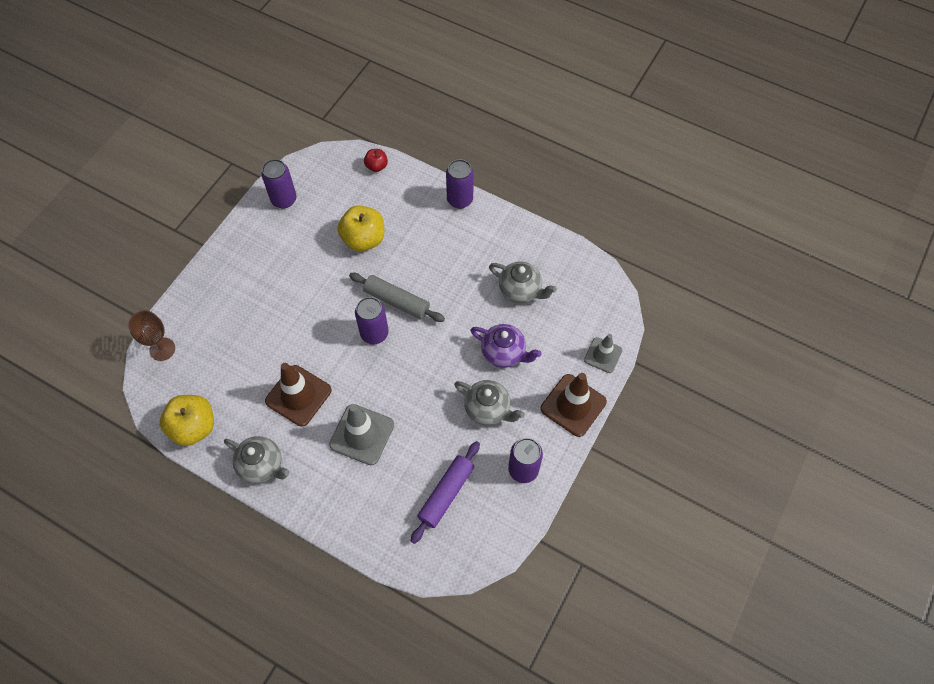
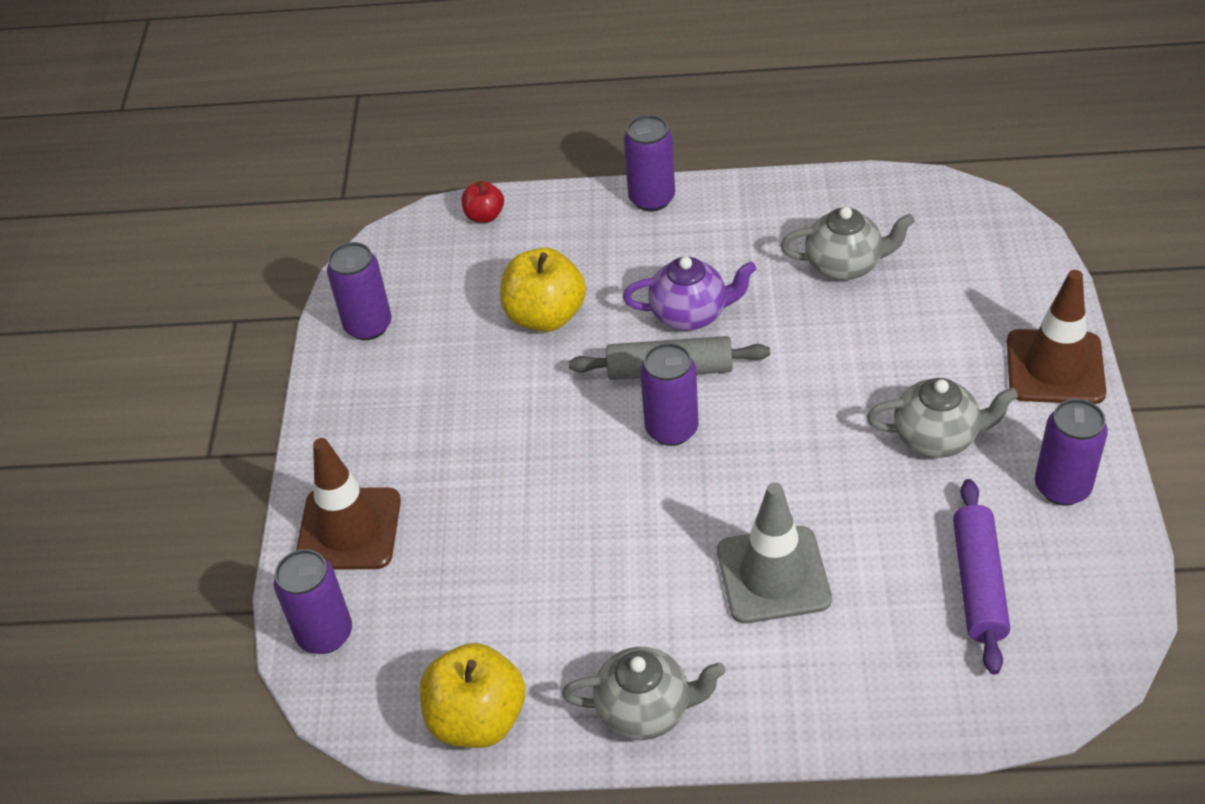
camera: 25 degrees left, 15 degrees down
(162, 349) = (325, 634): brown goblet -> purple can
(298, 395) = (621, 577): brown traffic cone -> brown traffic cone (349, 529)
(504, 353) = (894, 354): purple teapot -> purple teapot (690, 314)
(603, 355) = (1037, 285): grey traffic cone -> none

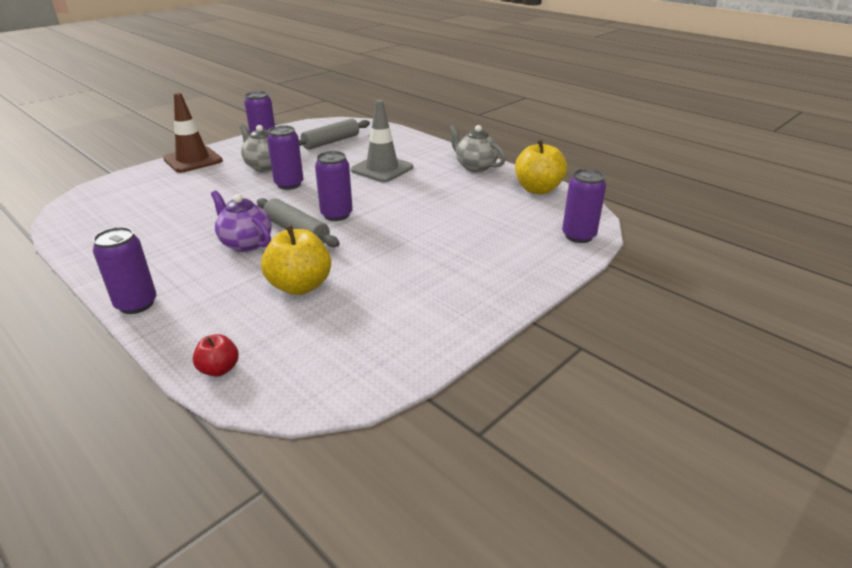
camera: 140 degrees left, 15 degrees down
(349, 529) = (528, 262): brown traffic cone -> none
(368, 326) = (395, 350): purple can -> purple can (289, 184)
(845, 265) = (158, 220): grey teapot -> none
(978, 583) = (331, 142): purple rolling pin -> grey rolling pin

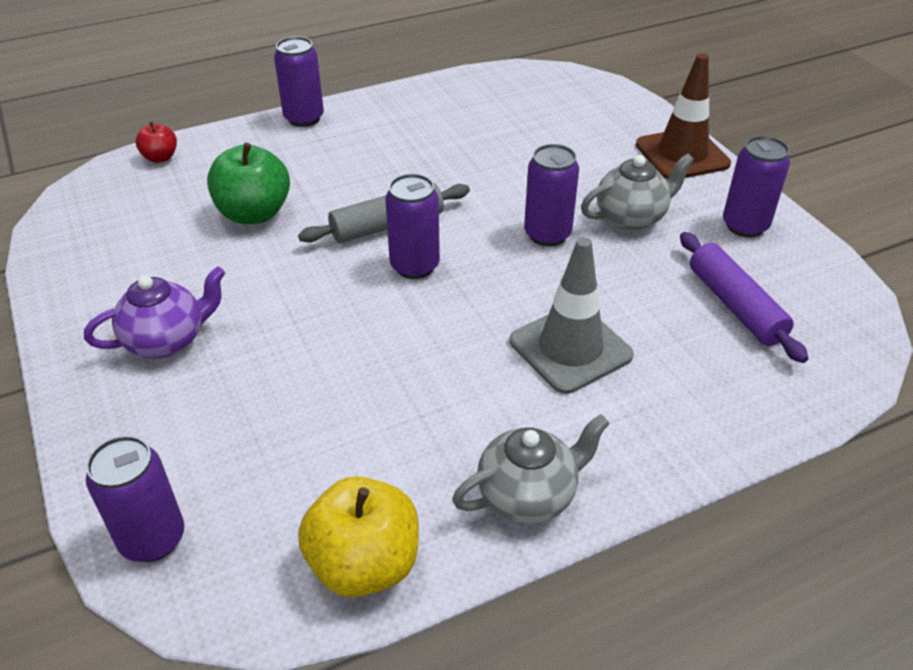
camera: 110 degrees right, 10 degrees up
(245, 243) = (382, 184): purple teapot -> purple teapot (167, 340)
(300, 286) = (254, 213): yellow apple -> green apple
(331, 142) = (735, 306): grey rolling pin -> purple rolling pin

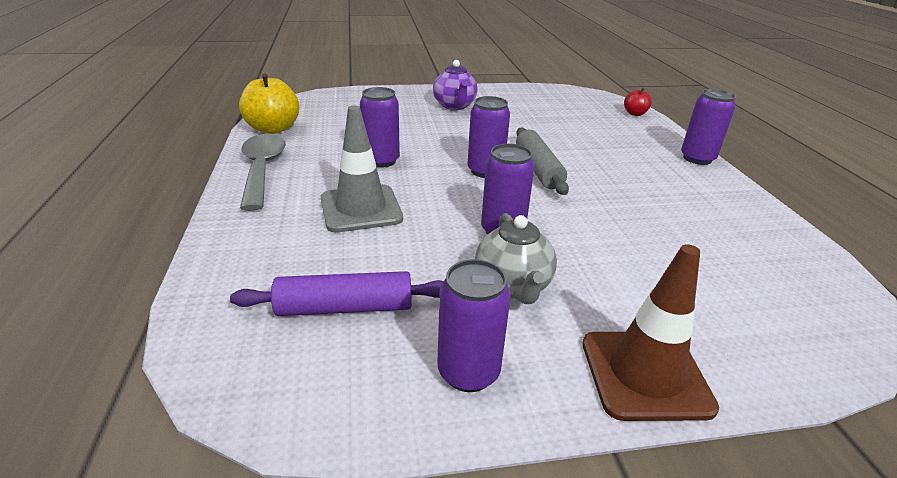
camera: 105 degrees right, 10 degrees down
(152, 539) = (333, 97): purple can -> purple can (381, 161)
(254, 213) = (564, 132): green apple -> none
(528, 495) = (262, 170): grey teapot -> grey spoon

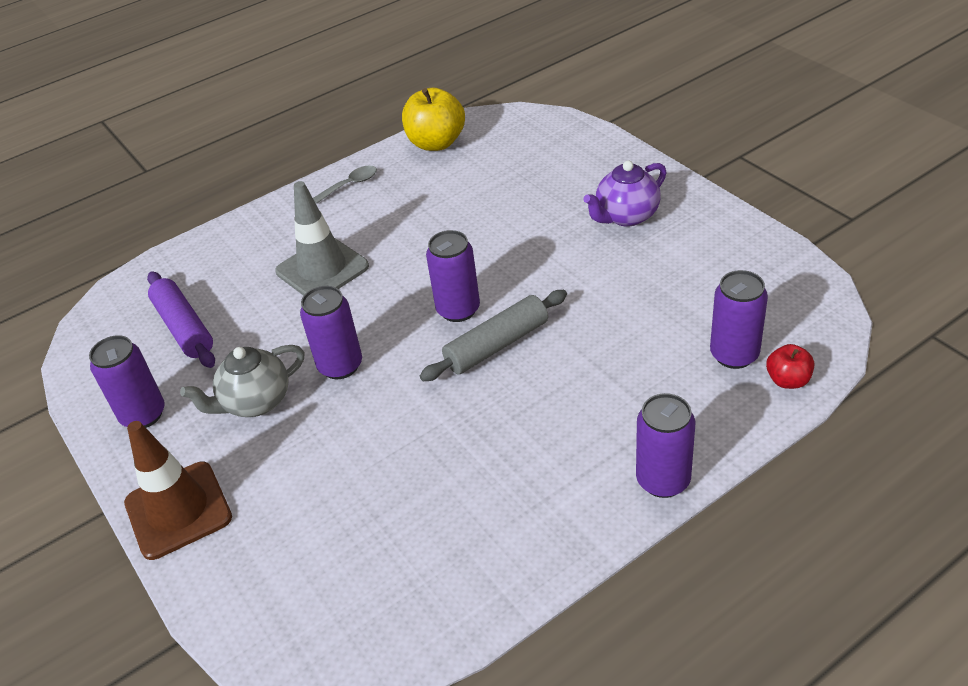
camera: 70 degrees right, 10 degrees up
(262, 170) = (350, 185): grey spoon -> grey spoon, size x0.51
(381, 161) = (423, 236): purple can -> purple can (734, 355)

